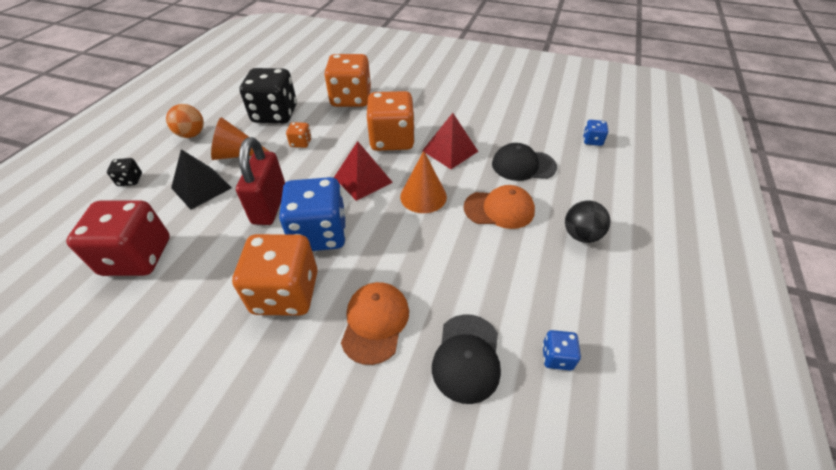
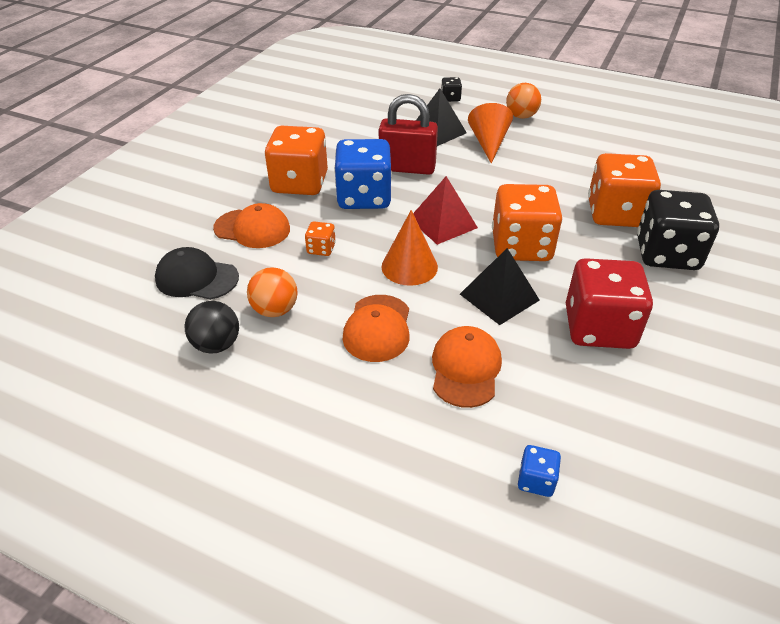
camera: 95 degrees right, 5 degrees down
(137, 257) = (357, 116): red dice -> red dice (599, 328)
(275, 114) = (566, 160): black dice -> black dice (666, 254)
(301, 143) = (511, 180): orange dice -> orange dice (321, 249)
(450, 151) = (499, 297): red pyramid -> black pyramid
(497, 277) = (275, 310): none -> orange ball
(523, 165) = (465, 369): black cap -> orange cap
(557, 357) = (170, 337): blue dice -> none
(581, 235) = (317, 399): black ball -> black ball (216, 345)

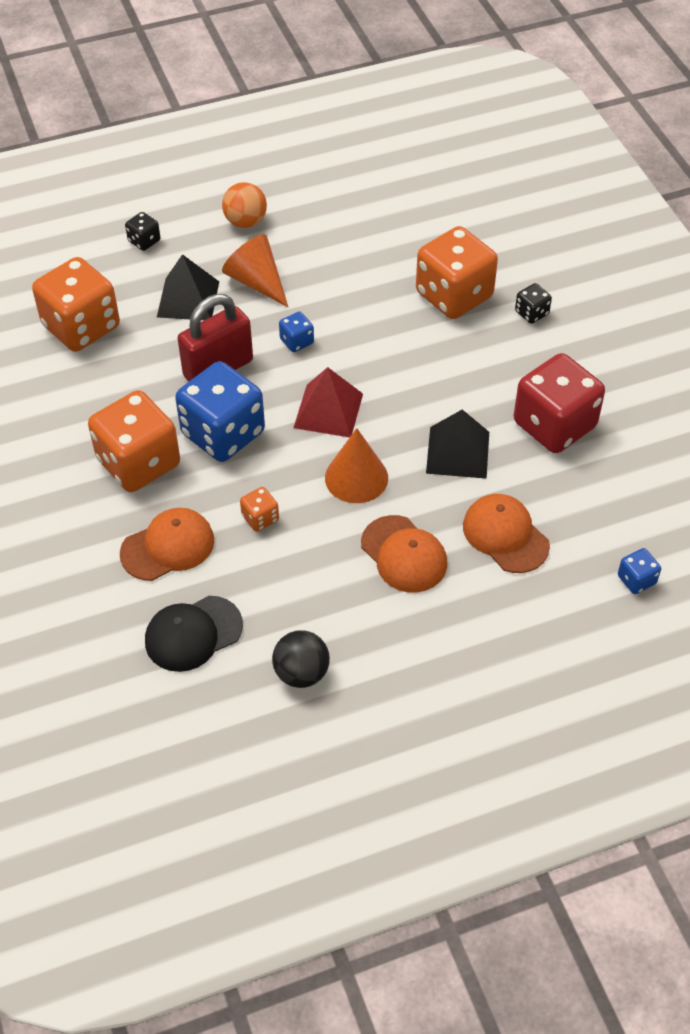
camera: 45 degrees left, 10 degrees up
(275, 310) = (304, 606): orange ball -> none
(472, 181) = (297, 341): none -> blue dice
(521, 247) = (419, 388): orange dice -> orange dice (81, 327)
(666, 254) = (531, 313): black dice -> black dice, size x0.44

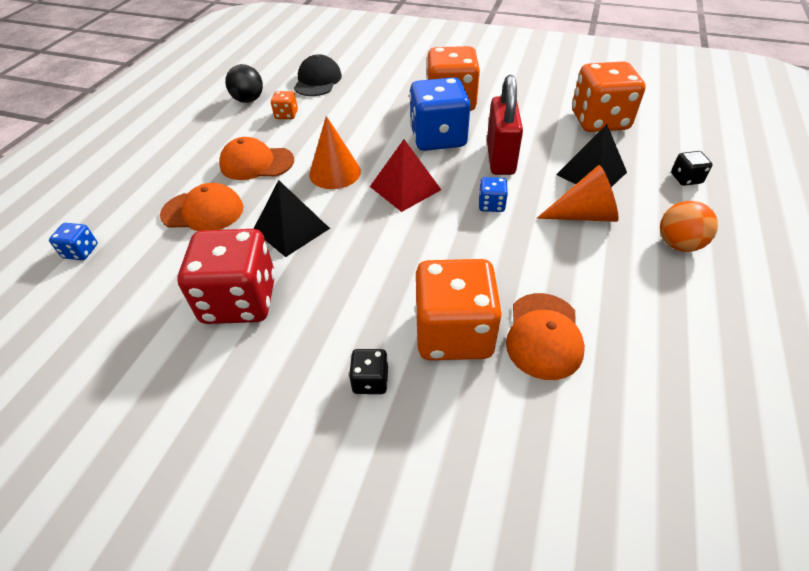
camera: 130 degrees right, 5 degrees down
(168, 547) = (379, 92): orange cap -> orange cap (544, 335)
(260, 518) = (356, 125): orange dice -> orange dice (286, 115)

